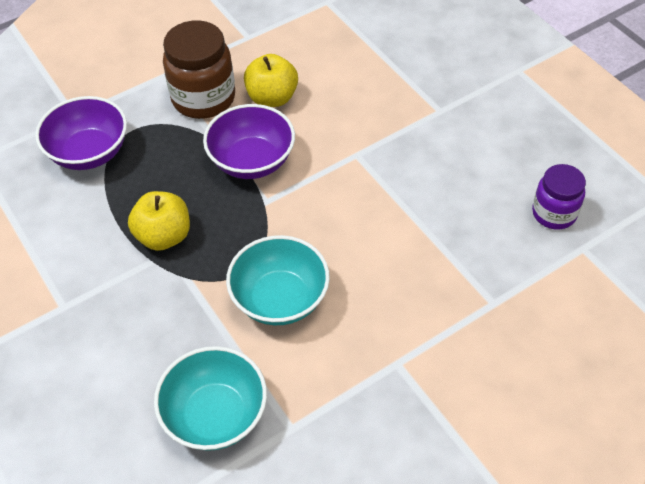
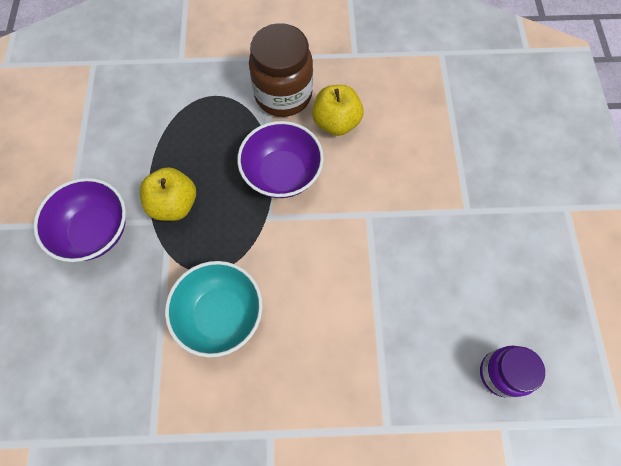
camera: 30 degrees right, 15 degrees up
(89, 153) = (170, 99): purple bowl -> purple bowl (95, 231)
(215, 415) = (107, 388): turquoise bowl -> none

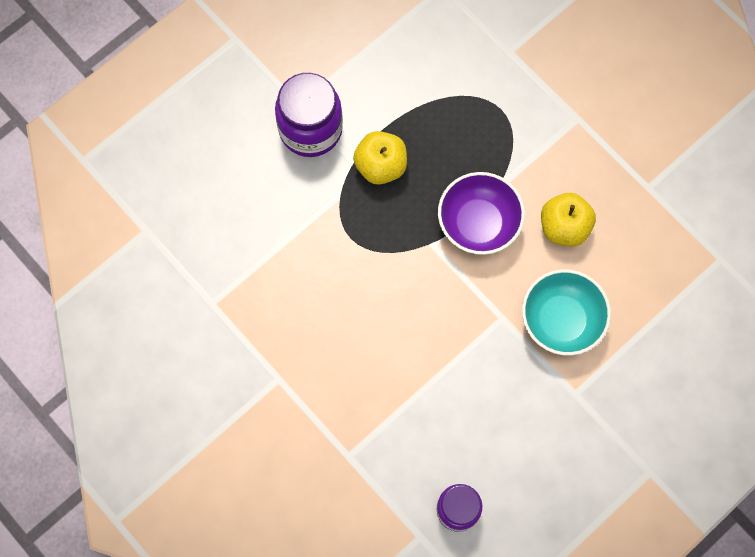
camera: 50 degrees right, 5 degrees up
(95, 231) = (310, 129): purple bowl -> purple jar
(220, 314) = (329, 275): turquoise bowl -> turquoise bowl (561, 320)
(283, 95) = (552, 163): brown jar -> none

